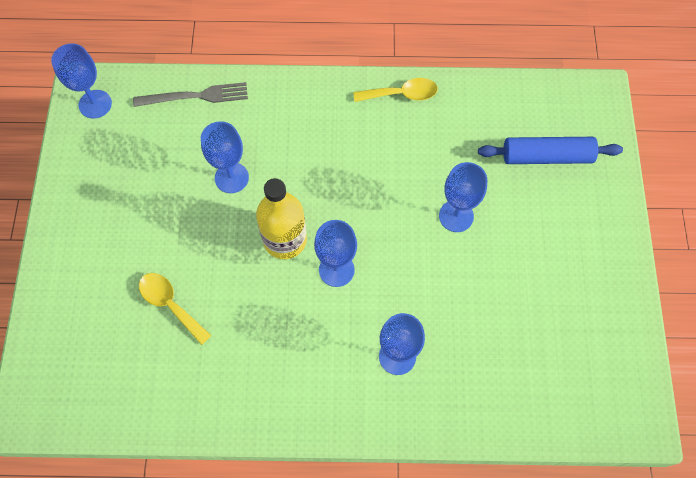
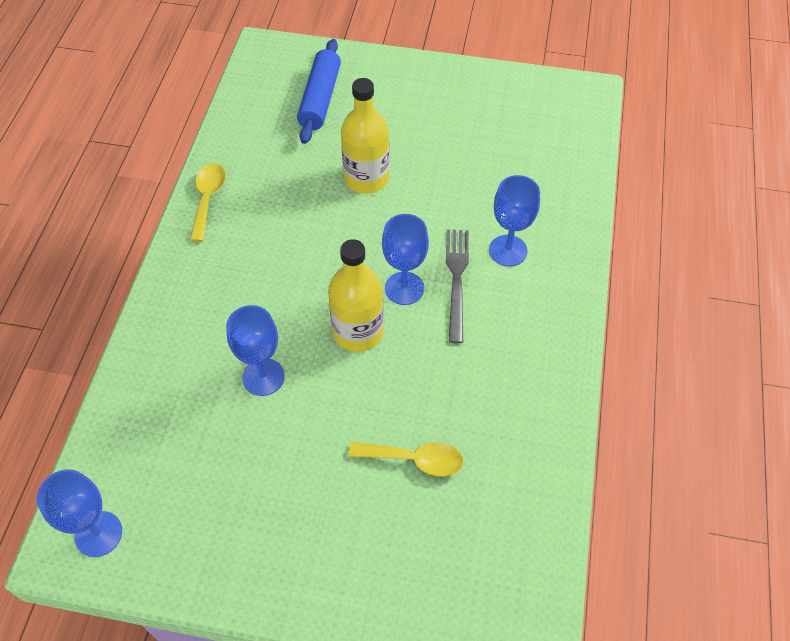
camera: 80 degrees left, 10 degrees down
(170, 304) = (414, 459): yellow spoon -> yellow spoon turned 135 degrees counterclockwise
(195, 96) = (133, 406): grey fork -> grey fork (456, 280)
(456, 216) = (366, 178): blue goblet -> yellow bottle

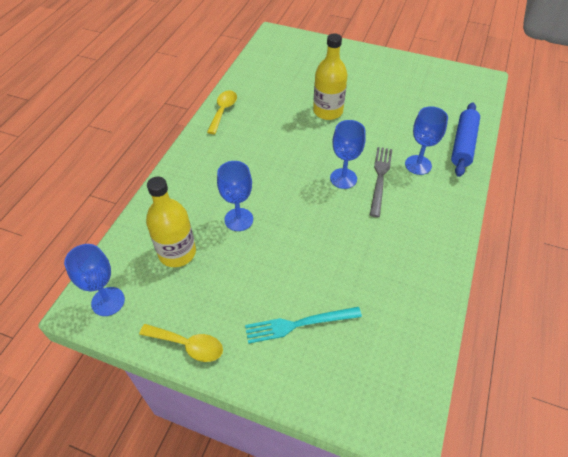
camera: 10 degrees right, 5 degrees down
(320, 99) = (305, 64): blue rolling pin -> blue rolling pin (463, 144)
(358, 332) = (307, 200): yellow bottle -> yellow bottle (177, 253)
(373, 522) = (299, 324): none -> turquoise fork
(414, 459) = (334, 287): yellow spoon -> yellow spoon (188, 345)

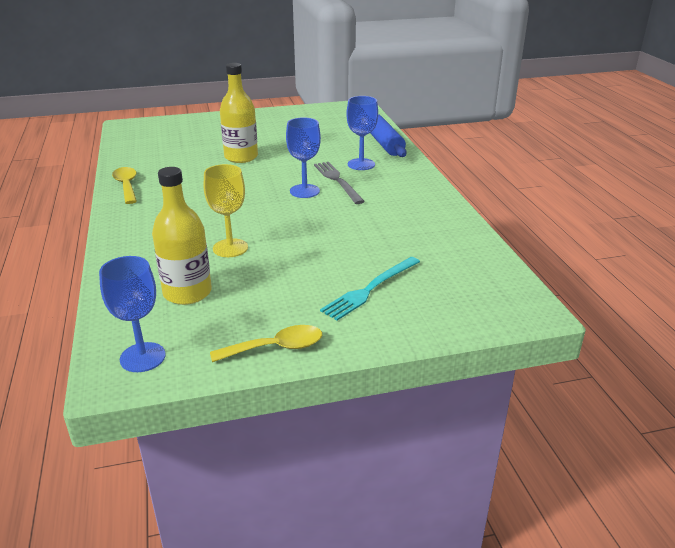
camera: 35 degrees left, 20 degrees down
(239, 219) = (230, 248): blue goblet -> yellow goblet

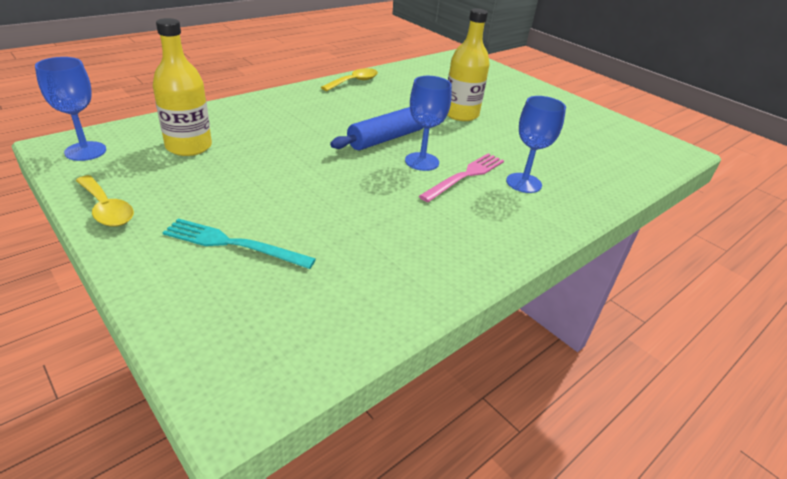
camera: 60 degrees right, 5 degrees up
(230, 248) = (276, 148): yellow goblet -> none
(337, 181) = (465, 176): grey fork -> pink fork
(384, 143) = (600, 188): blue rolling pin -> blue rolling pin (386, 138)

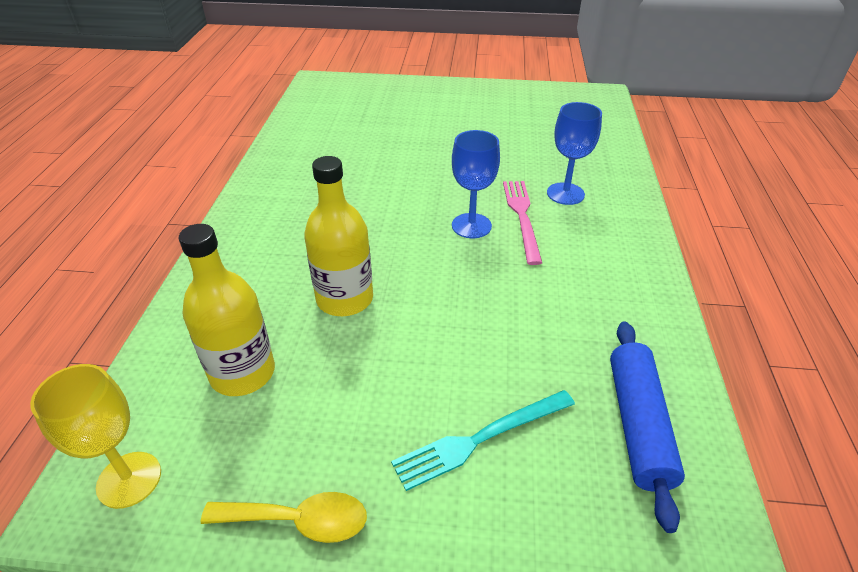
camera: 40 degrees left, 5 degrees up
(85, 151) = (129, 479): blue goblet -> yellow goblet
(354, 82) = (269, 172): yellow spoon -> none
(386, 138) = (406, 221): blue rolling pin -> blue rolling pin (638, 425)
(461, 114) = (419, 152): yellow bottle -> yellow bottle (345, 299)

